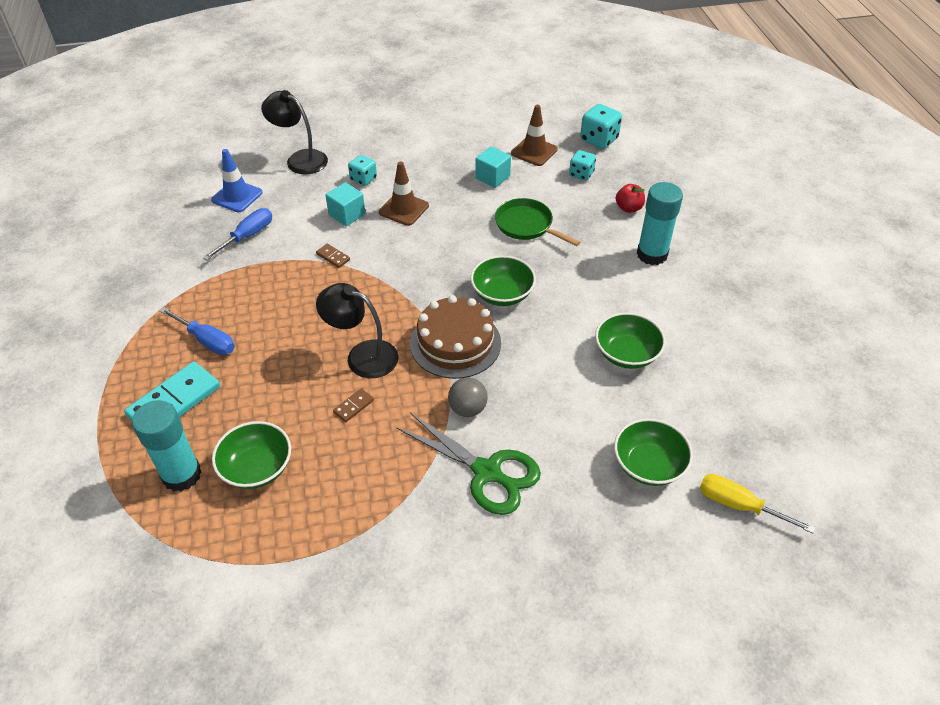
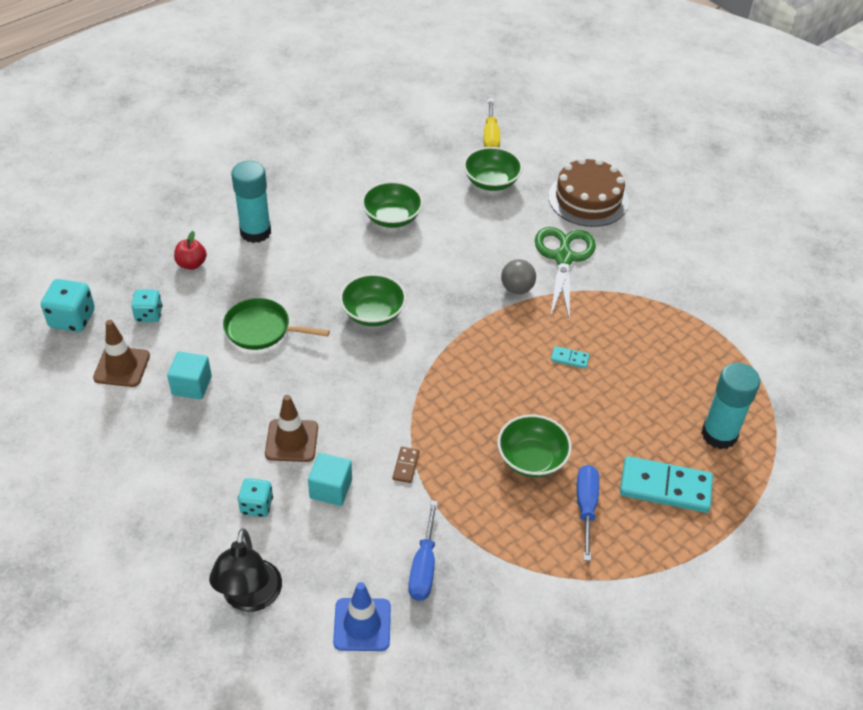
camera: 120 degrees left, 0 degrees up
(247, 236) = (424, 566): blue screwdriver -> blue screwdriver turned 90 degrees counterclockwise
(257, 468) = (672, 390): green bowl -> green bowl (532, 459)
(353, 406) = (569, 358): brown domino -> turquoise domino
(362, 356) = (514, 378): black lamp -> none
(455, 343) = (454, 322): brown cake -> brown cake (588, 199)
(526, 225) = (262, 329): green pan -> green pan turned 90 degrees clockwise

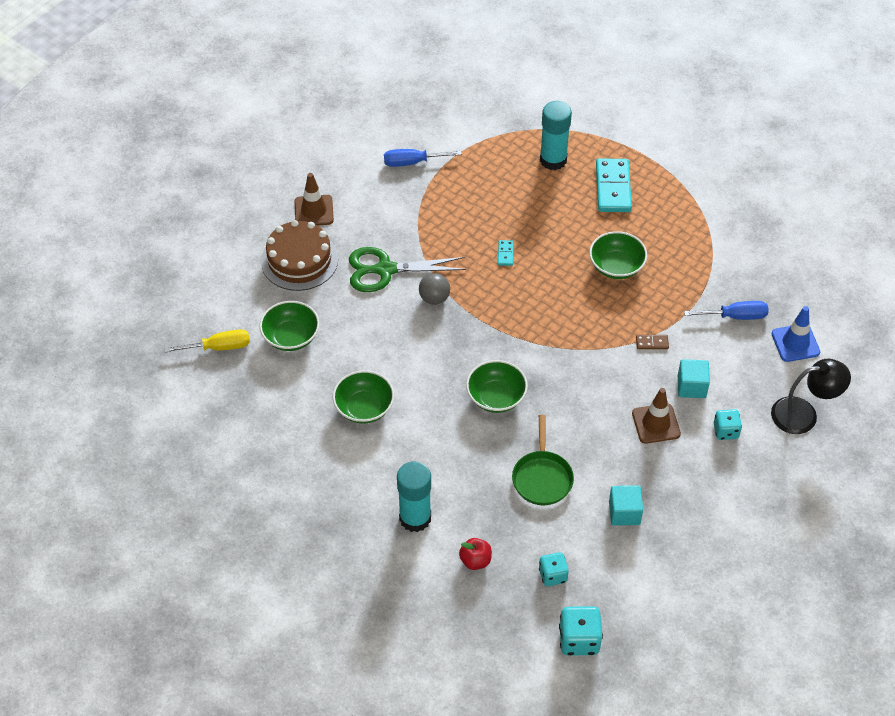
camera: 100 degrees left, 5 degrees up
(122, 367) = (622, 575): brown traffic cone -> brown traffic cone (314, 211)
(586, 507) = (648, 230): blue screwdriver -> blue screwdriver (412, 162)

